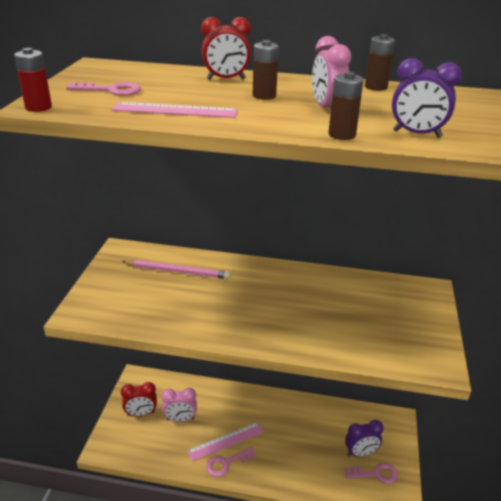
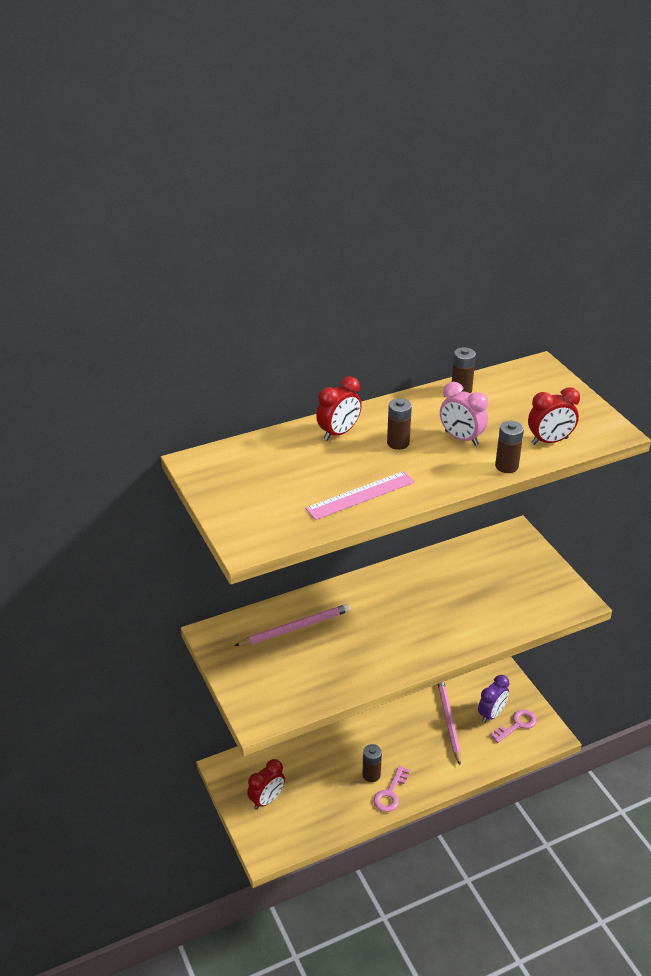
camera: 35 degrees left, 5 degrees up
(38, 107) = (253, 545): red battery -> none
(111, 90) = (272, 494): pink key -> none
(180, 419) = (310, 781): pink clock -> none
(226, 441) = (371, 775): pink ruler -> brown battery
(320, 438) = (448, 721): none -> pink pencil
(417, 134) = (549, 441): purple clock -> red clock

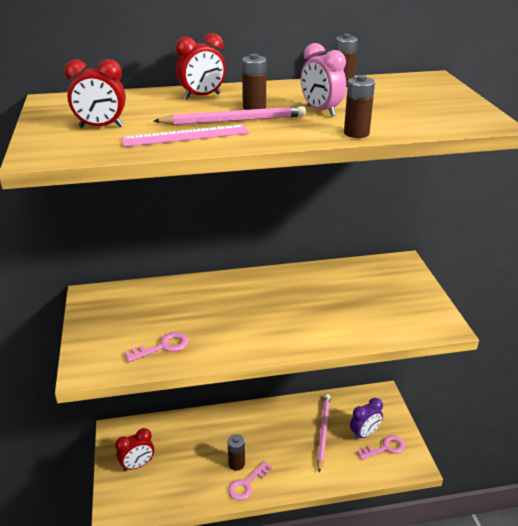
camera: 15 degrees right, 5 degrees down
(295, 628) = (164, 302): pink pencil -> pink pencil (234, 120)
(320, 678) = (163, 347): none -> pink key
(549, 441) = (415, 122): red clock -> red clock (101, 127)

